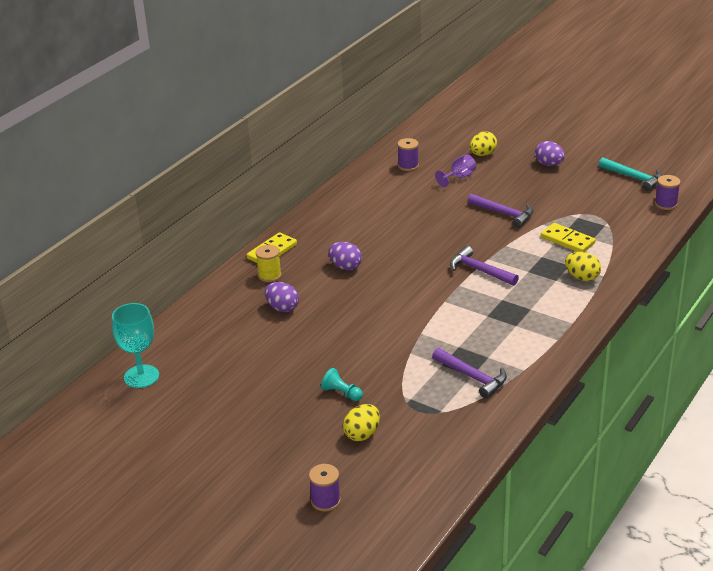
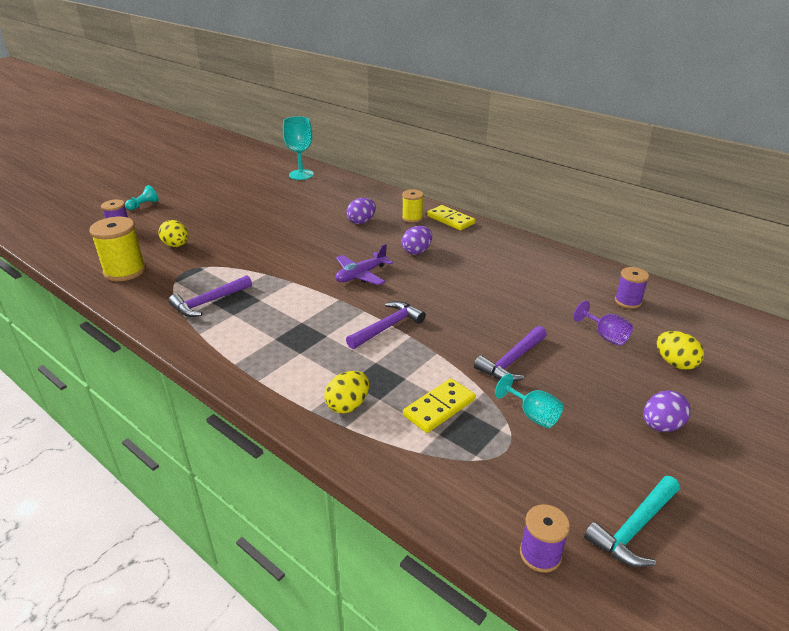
camera: 95 degrees right, 0 degrees up
(341, 393) = (232, 240): turquoise pawn -> turquoise pawn (143, 205)
(399, 294) = (361, 275): none -> purple plane
(429, 457) = (125, 271): none -> yellow spool
(559, 206) = (533, 415): none -> turquoise goblet

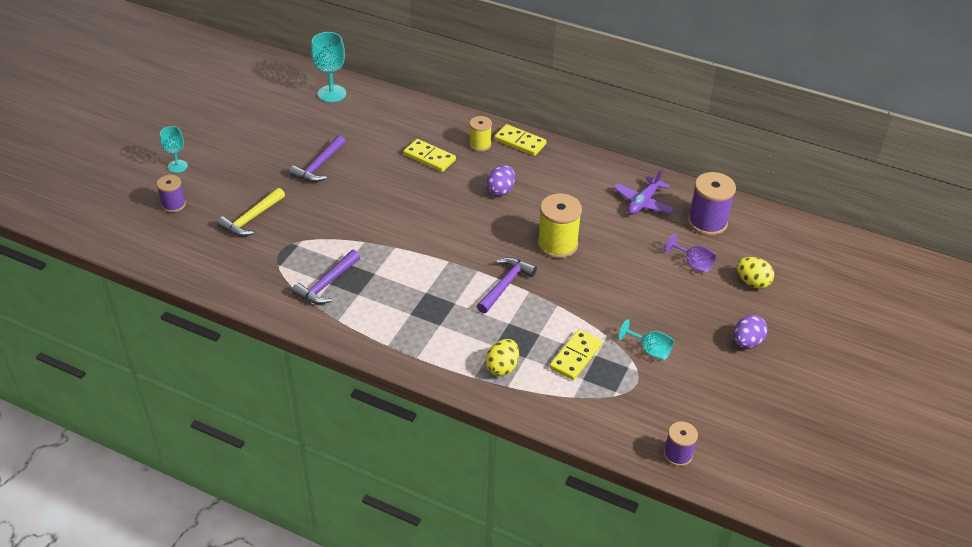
camera: 15 degrees left, 10 degrees up
(125, 271) = (218, 260): yellow spool -> yellow spool (557, 244)
(143, 205) = (177, 166): turquoise pawn -> turquoise goblet
(176, 245) = (251, 219): yellow egg -> yellow hammer
(361, 221) = (429, 157): purple egg -> yellow domino
(361, 275) = (457, 229): purple plane -> purple plane (643, 202)
(512, 361) = (622, 302): purple hammer -> purple hammer (319, 166)
(628, 301) = (707, 222): purple spool -> purple spool, size x1.67
(634, 528) = (737, 425): turquoise hammer -> none

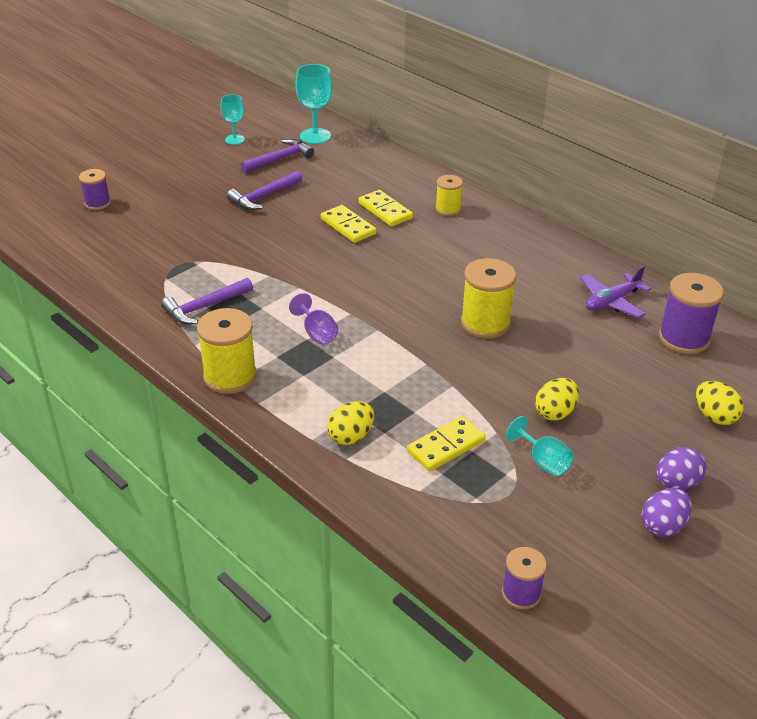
camera: 20 degrees right, 5 degrees down
(177, 166) = (123, 171): turquoise goblet -> turquoise goblet (235, 139)
(251, 219) = (165, 231): yellow hammer -> none
(382, 341) = (230, 376): none -> yellow spool
(500, 190) = (447, 256): purple egg -> purple egg (663, 526)
(505, 285) = (402, 351): purple hammer -> purple hammer (280, 159)
(520, 142) = (494, 215): yellow domino -> yellow domino (348, 226)
(641, 308) = (555, 412): none -> yellow egg
(693, 264) = (645, 379): purple goblet -> purple goblet (317, 333)

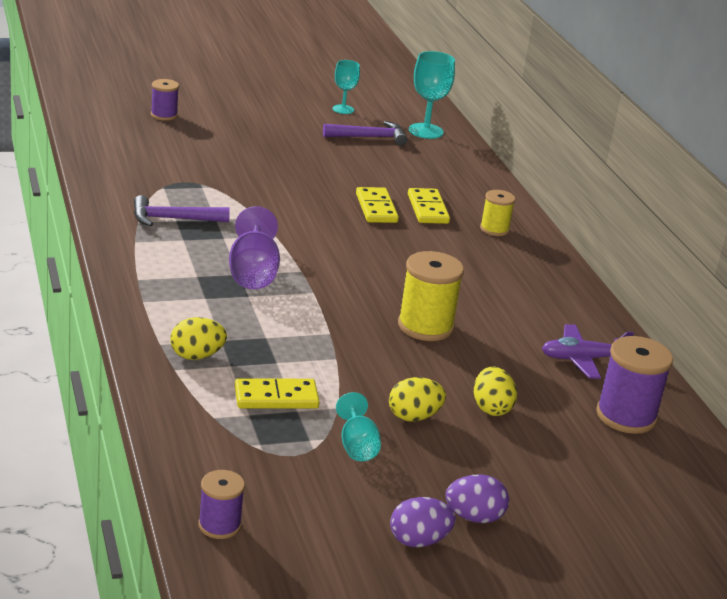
camera: 25 degrees right, 10 degrees down
(230, 376) = (139, 274): yellow spool -> none
(263, 197) = (320, 160): purple hammer -> none
(317, 333) = (253, 273): purple goblet -> purple goblet, size x1.58
(714, 416) = (581, 486): yellow egg -> yellow egg (491, 408)

